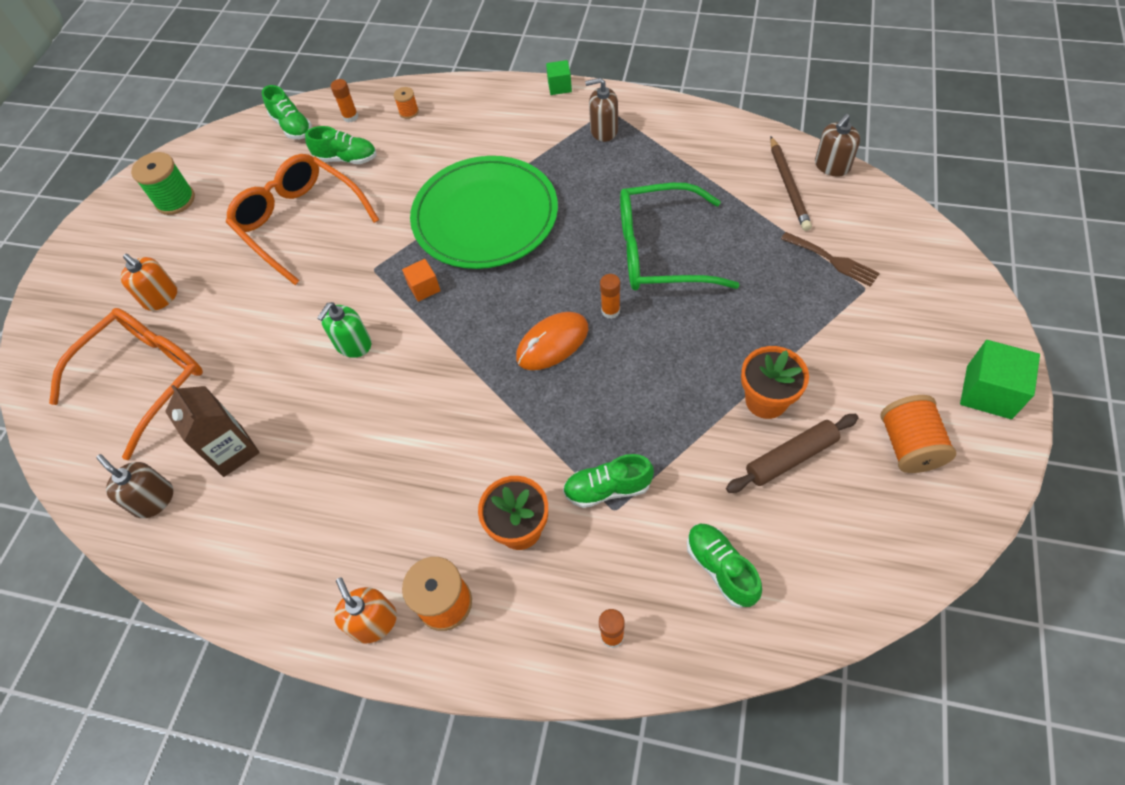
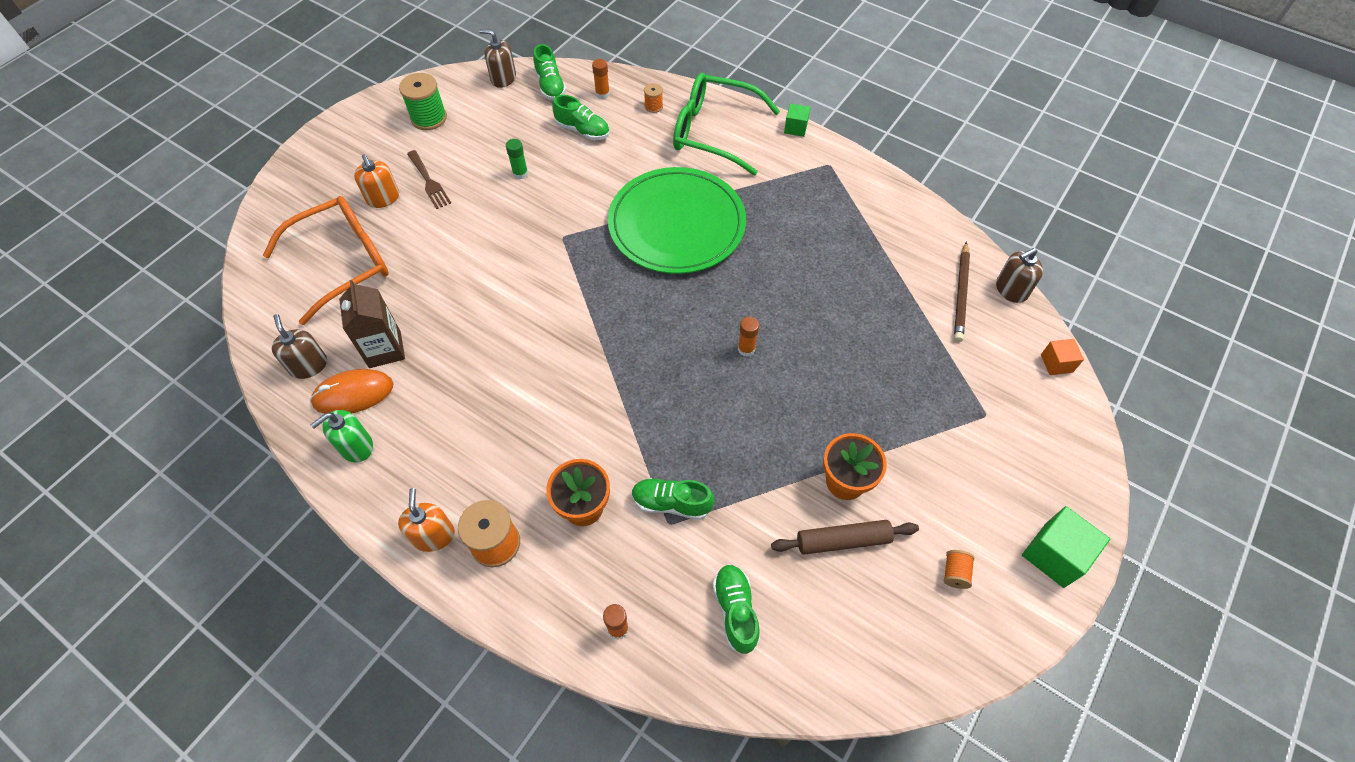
camera: 15 degrees right, 0 degrees up
(300, 222) = (520, 173): orange glasses -> green glue stick
(353, 344) = (518, 296): green soap dispenser -> green soap dispenser (356, 446)
(424, 288) = (597, 269): orange cube -> orange cube (1056, 363)
(552, 343) = (683, 358): orange mouse -> orange mouse (353, 394)
(604, 130) = (816, 182): brown soap dispenser -> brown soap dispenser (503, 78)
(660, 251) = (815, 312): green glasses -> green glasses (714, 132)
(833, 260) = (968, 378): brown fork -> brown fork (429, 182)
(908, 445) = (954, 573): orange spool -> orange spool, size x0.53

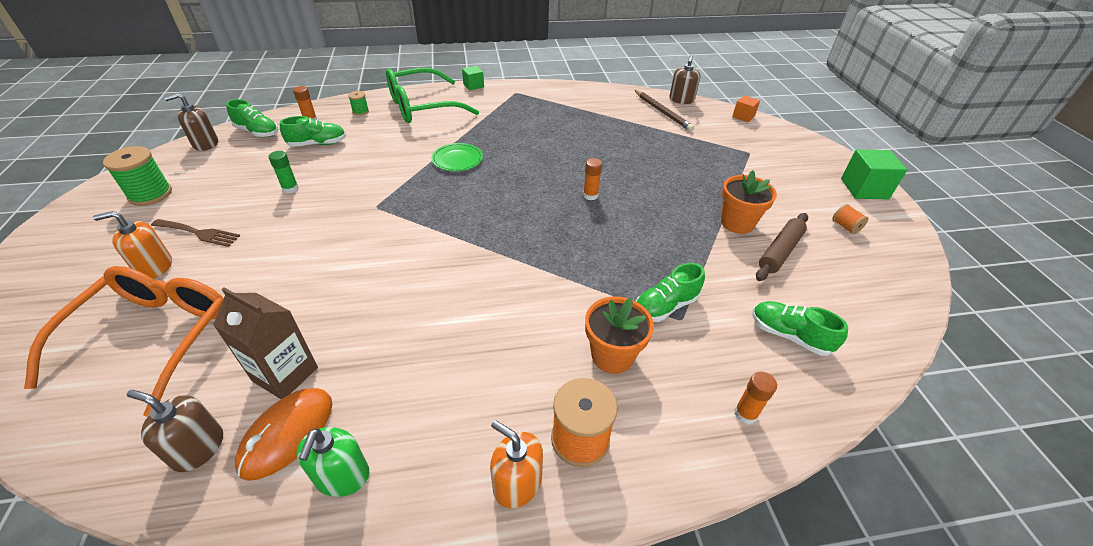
camera: 45 degrees left, 15 degrees down
(383, 198) = (155, 267): orange soap dispenser -> orange soap dispenser turned 150 degrees clockwise
(653, 106) = (360, 111): orange spool -> green spool
(676, 224) = (457, 159): green plate -> green plate, size x0.42

